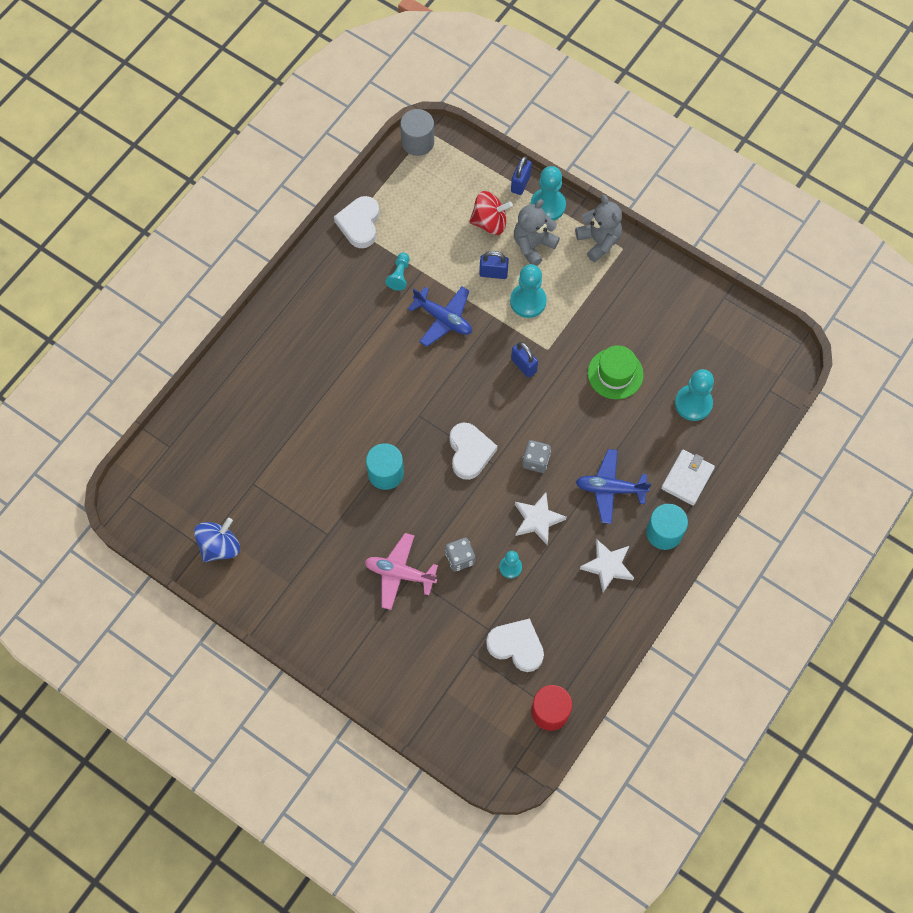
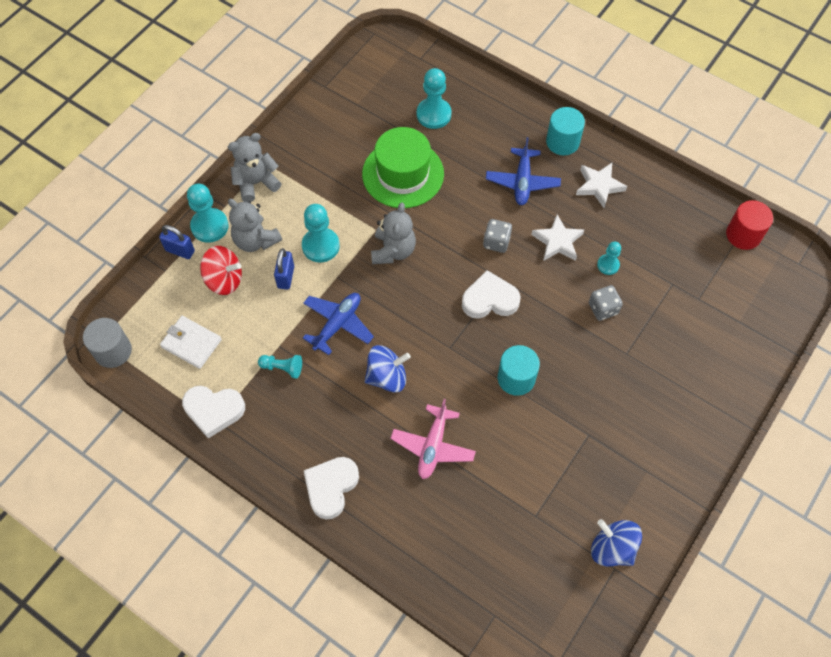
camera: 90 degrees left, 5 degrees down
(389, 361) = (387, 377): none -> blue spinning top
(400, 573) = (624, 363): pink plane -> pink plane (433, 446)
(490, 222) = (224, 280): red spinning top -> red spinning top turned 105 degrees clockwise
(516, 646) = (685, 261): white heart -> white heart (331, 487)
(524, 365) = (393, 251): blue padlock -> grey teddy bear
(615, 374) = (403, 174): green hat -> green hat, size x1.51
(687, 478) = (508, 122): white wallet -> white wallet (191, 343)

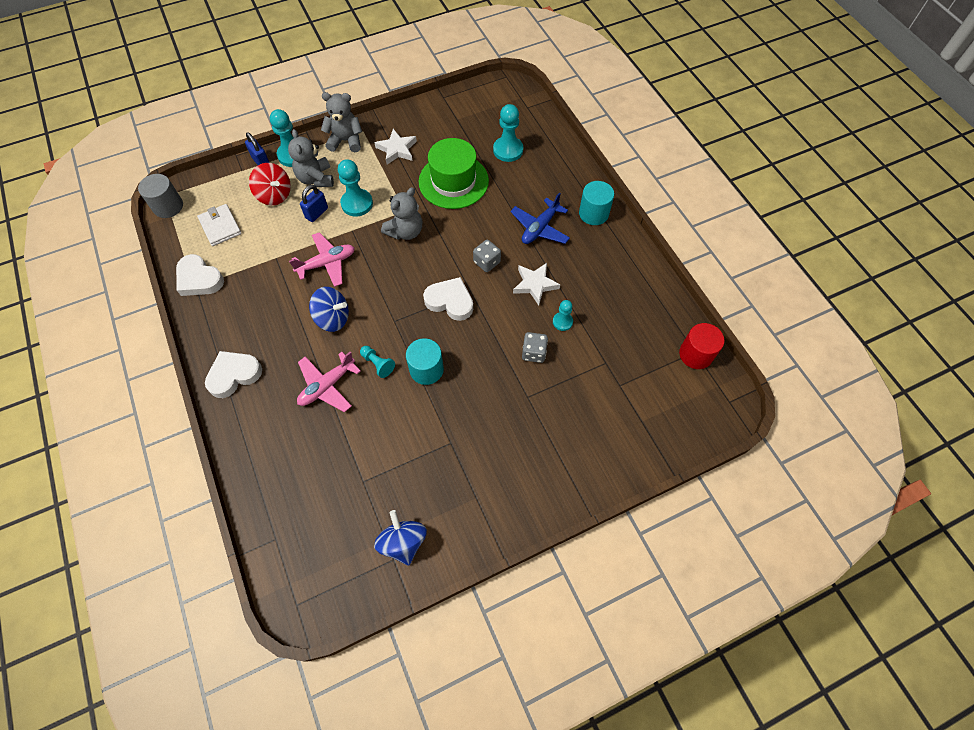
camera: 30 degrees right, 0 degrees up
(282, 368) = (266, 274): turquoise pawn -> turquoise pawn (378, 364)
(337, 324) = (327, 263): blue plane -> pink plane
(599, 186) = (599, 259): white star -> white star (397, 149)

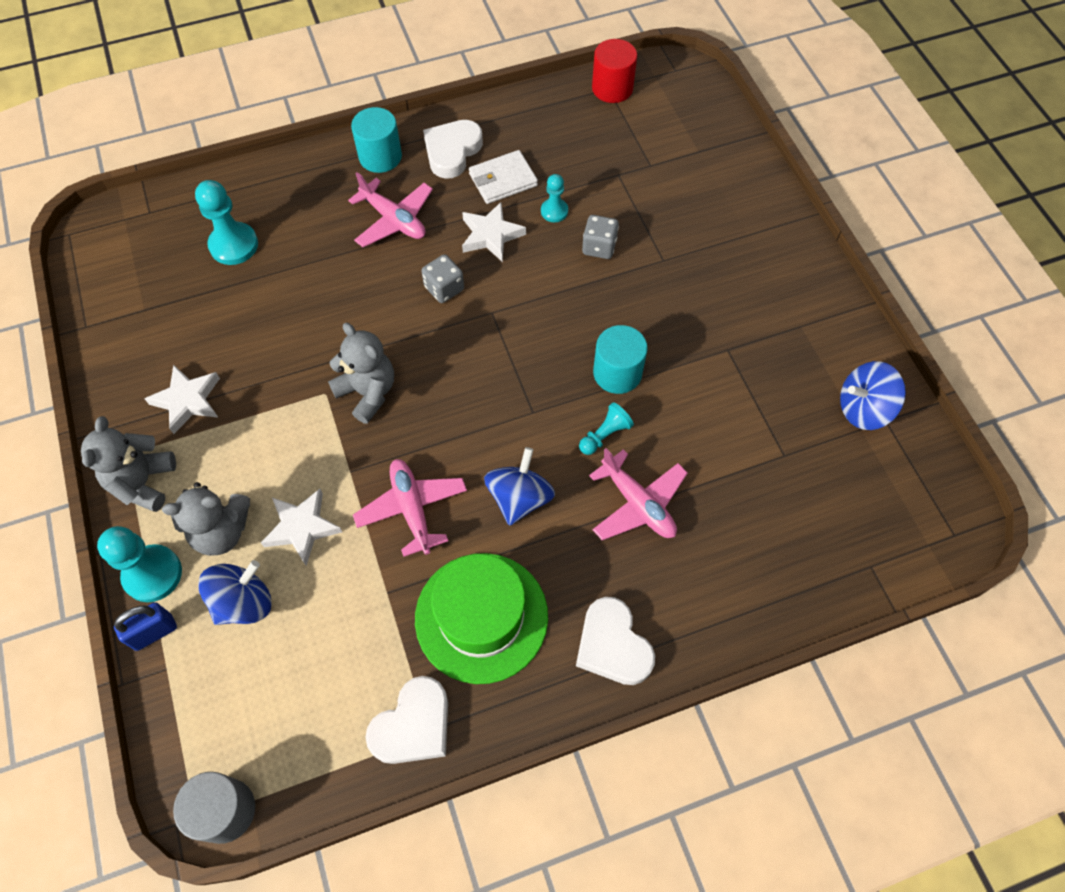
camera: 85 degrees left, 0 degrees up
(220, 226) = (298, 697): white wallet -> white wallet (503, 180)
(274, 195) = (243, 602): red spinning top -> blue spinning top
(317, 213) = (302, 527): blue padlock -> white star
(357, 203) = (294, 463): turquoise pawn -> none
(450, 301) = (507, 338): white heart -> white heart (452, 151)
(453, 181) = (279, 321): green hat -> green hat (481, 617)
(540, 228) = (394, 220): blue plane -> pink plane

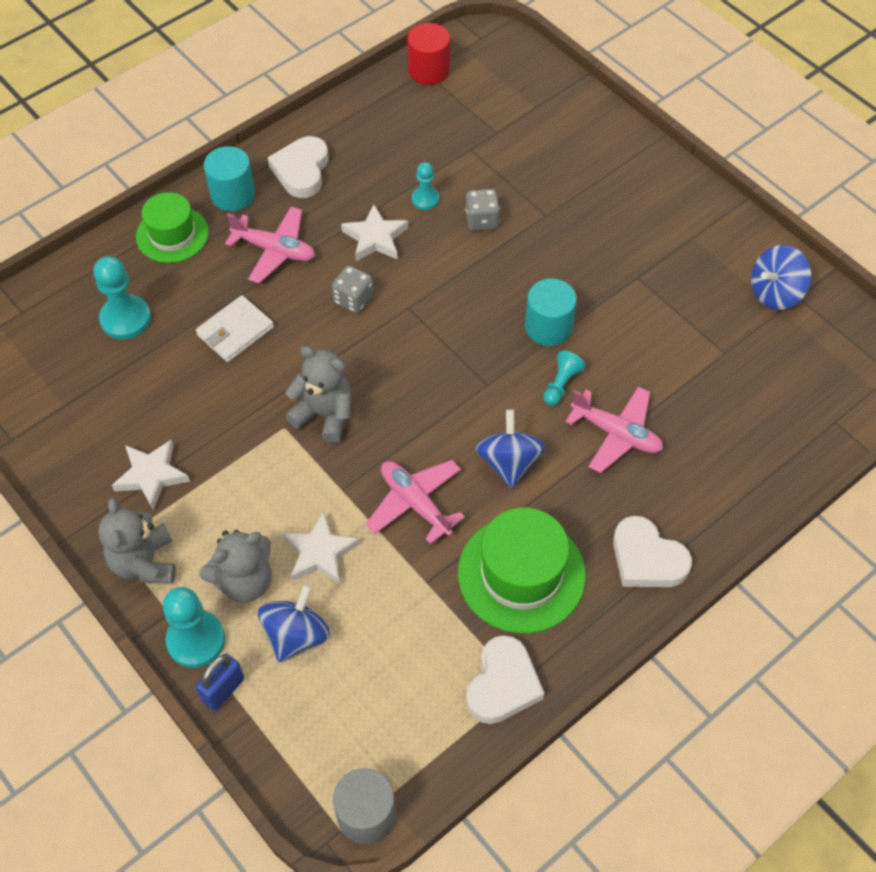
camera: 20 degrees left, 5 degrees down
(310, 179) = (172, 234): none -> green hat
(503, 180) = (363, 184): white wallet -> white wallet (235, 331)

